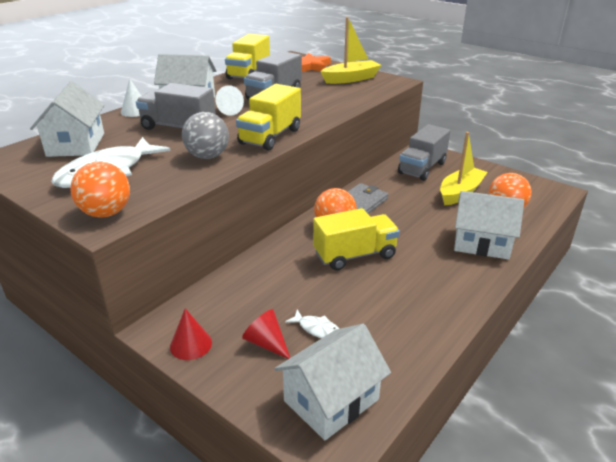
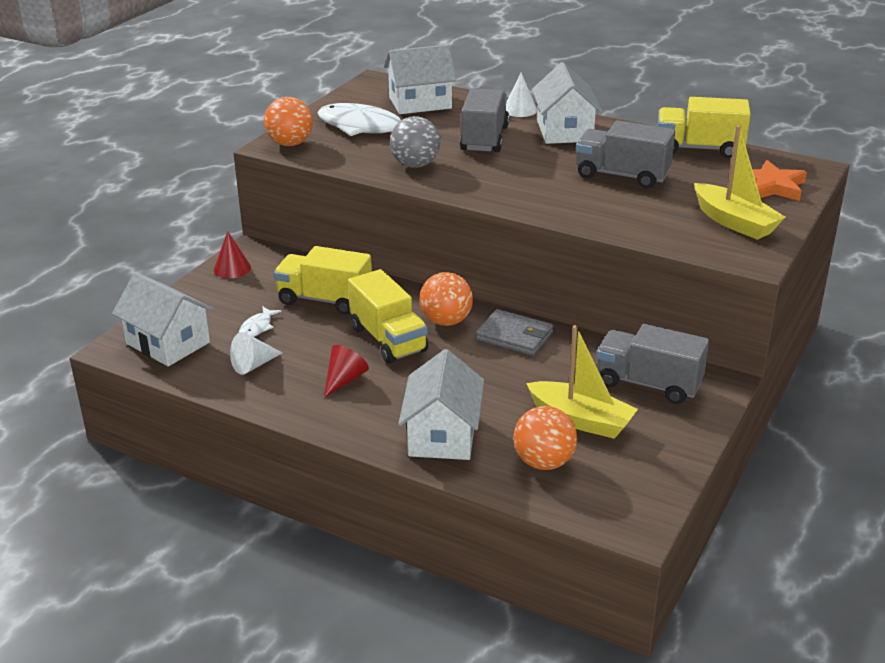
camera: 80 degrees right, 0 degrees up
(228, 110) = (549, 156): white cone -> white cone (253, 365)
(266, 343) = (236, 303): red cone -> red cone (344, 380)
(270, 136) = (481, 189): yellow truck -> yellow truck (325, 300)

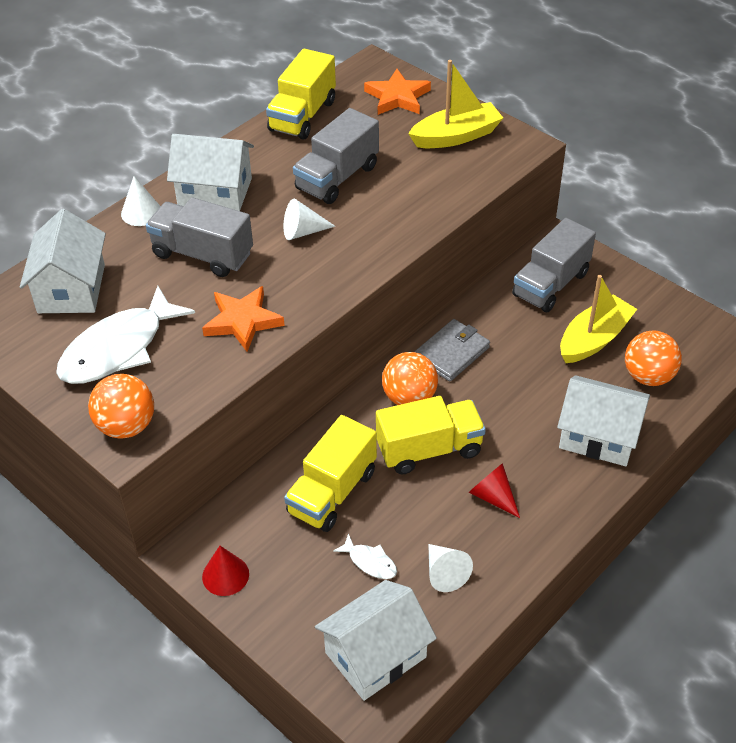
camera: 75 degrees left, 15 degrees up
(415, 165) = (243, 321): grey ball -> orange star
(538, 171) = (303, 232): none -> white cone

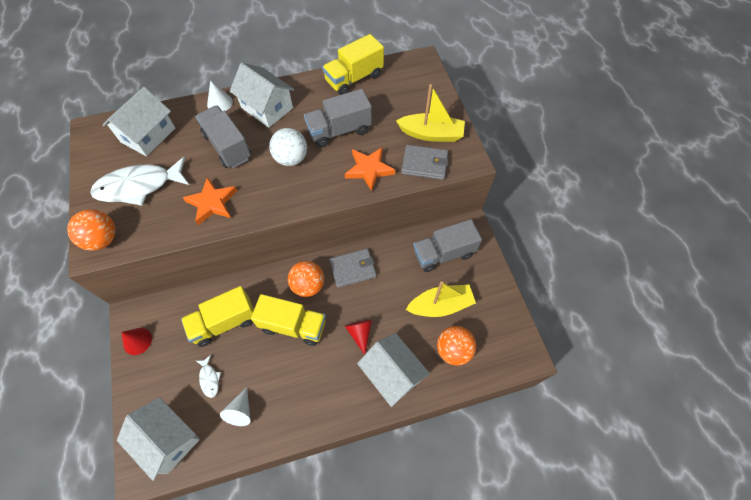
camera: 30 degrees right, 15 degrees up
(303, 232) = (291, 158): white cone -> white ball
(375, 655) = (168, 439): white house -> white house turned 45 degrees clockwise
(397, 97) = (418, 90): orange star -> orange star (369, 169)
(476, 169) = (424, 164): none -> grey wallet
(492, 496) = (303, 377): red cone -> red cone (360, 333)

